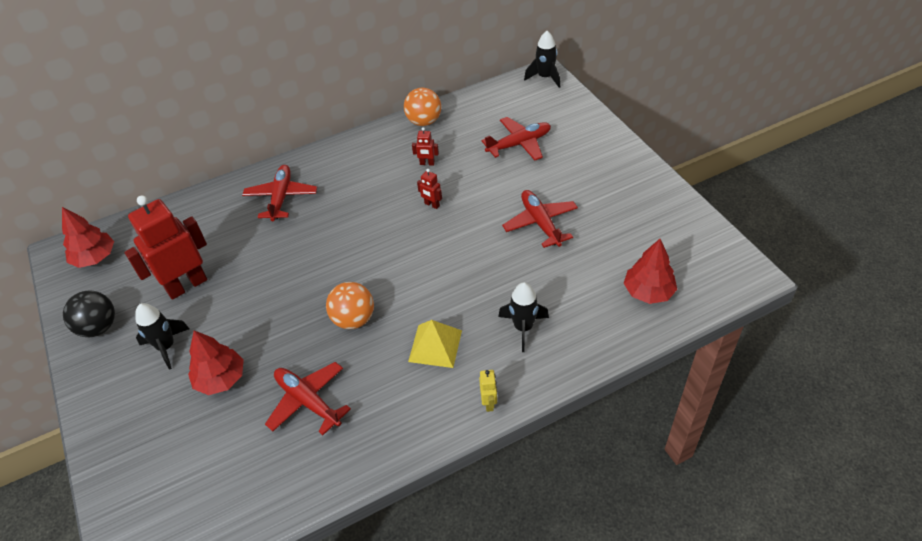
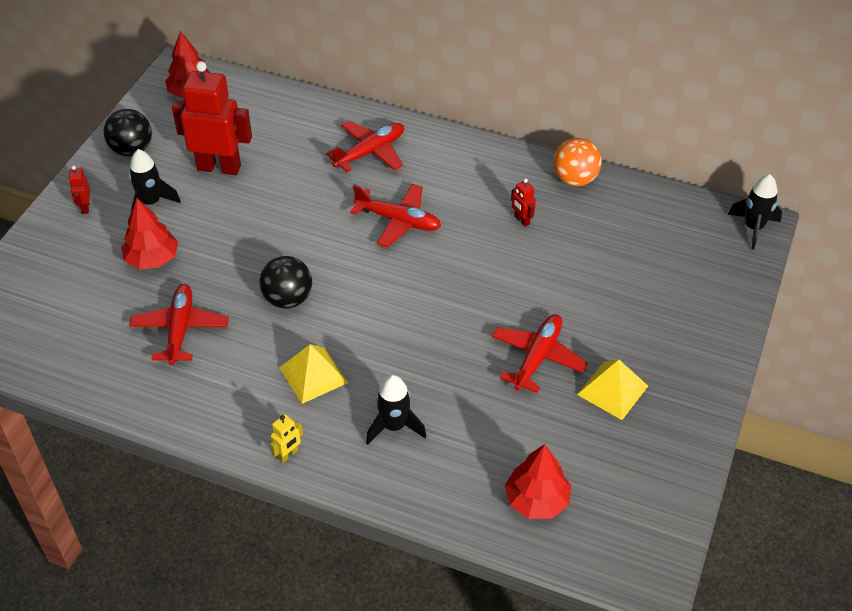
camera: 45 degrees right, 0 degrees up
(353, 319) = (288, 299): orange ball -> black ball
(432, 205) = (473, 260): red robot -> red robot (85, 207)
(519, 144) = (627, 271): red plane -> red plane (398, 221)
(599, 205) = (612, 390): none -> yellow pyramid

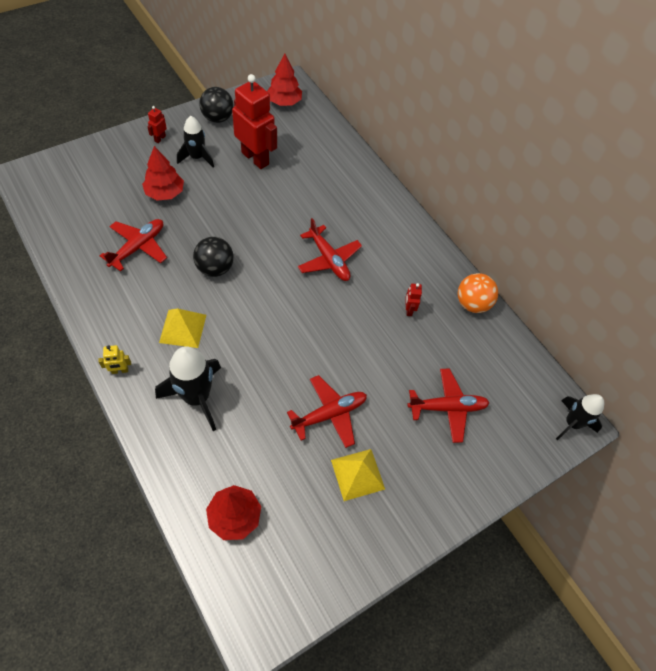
camera: 30 degrees right, 10 degrees up
(370, 152) = (354, 202): red plane -> red plane (447, 407)
(394, 426) = (197, 397): black rocket -> black rocket, size x1.52

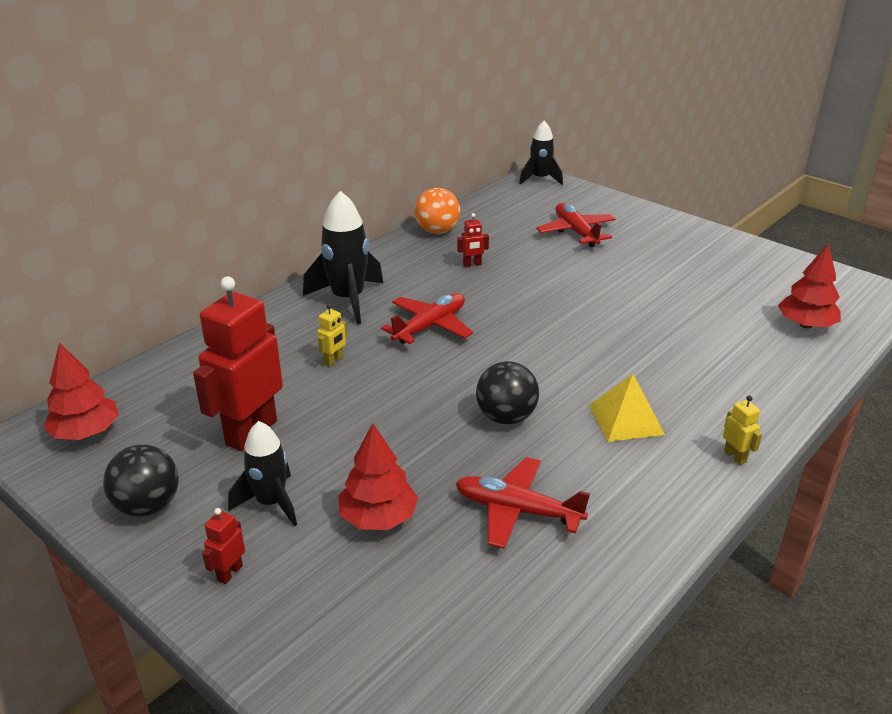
camera: 100 degrees left, 25 degrees down
(160, 138) = (229, 573): red robot -> red robot turned 105 degrees clockwise
(197, 397) = (709, 381): black rocket -> black rocket (348, 300)
(308, 203) = (334, 361): none -> yellow robot
(329, 414) = (643, 291): red plane -> none
(357, 474) = (690, 267): yellow pyramid -> none

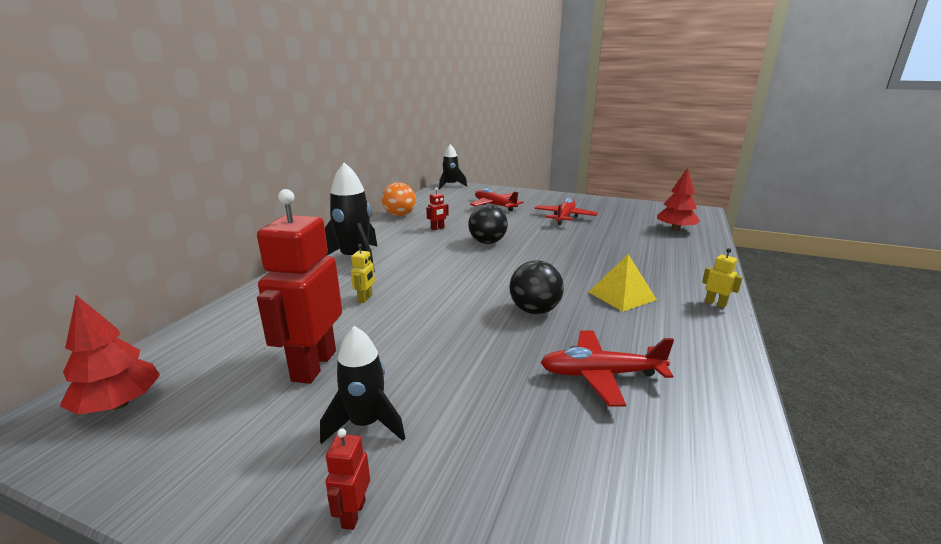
camera: 20 degrees left, 10 degrees down
(148, 506) = (219, 463): black ball -> black ball (487, 242)
(378, 517) = (484, 410): red tree -> none
(430, 326) = (431, 265): red plane -> red plane (564, 217)

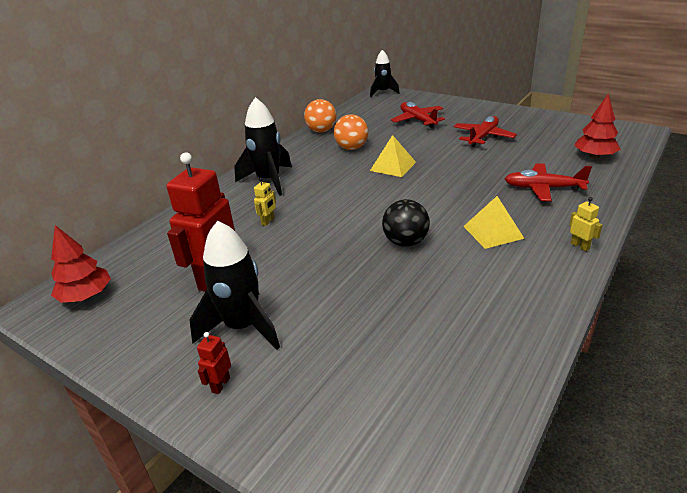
camera: 15 degrees right, 10 degrees up
(366, 424) = (243, 327): black rocket -> black rocket, size x1.52
(437, 228) = (352, 148): red robot -> orange ball
(487, 242) = (393, 166): black ball -> yellow pyramid
(600, 375) = (434, 305): red plane -> red plane (543, 188)

